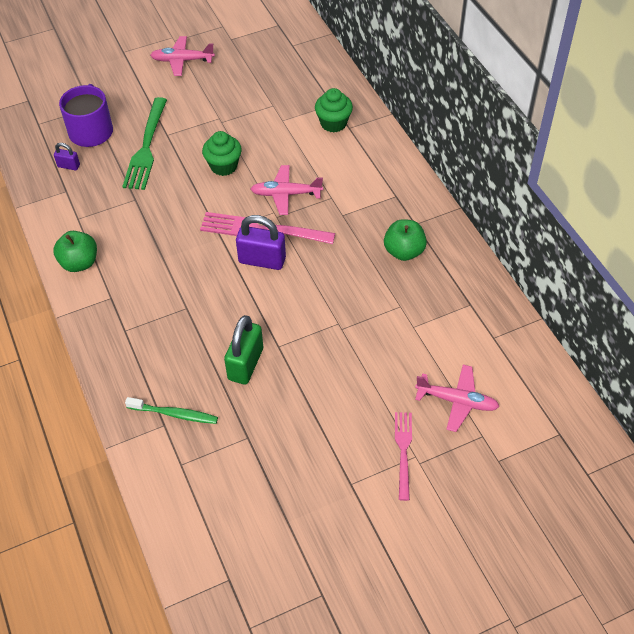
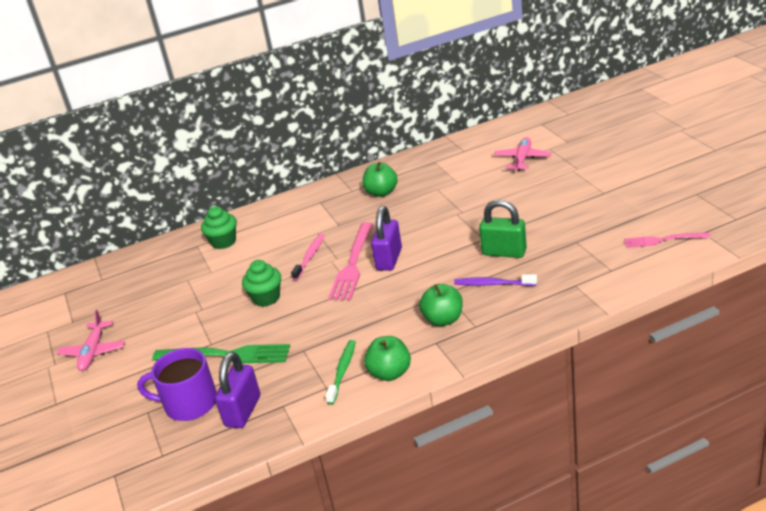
camera: 85 degrees left, 20 degrees down
(69, 166) = (243, 411): purple padlock -> purple padlock, size x1.93
(143, 304) = (443, 319): none -> green apple
(174, 414) = (562, 281): green toothbrush -> green toothbrush (342, 371)
(189, 350) = (493, 284): none -> purple toothbrush
(286, 194) = (310, 257): pink plane -> pink toothbrush
(403, 451) = (570, 175): pink fork -> pink fork (662, 240)

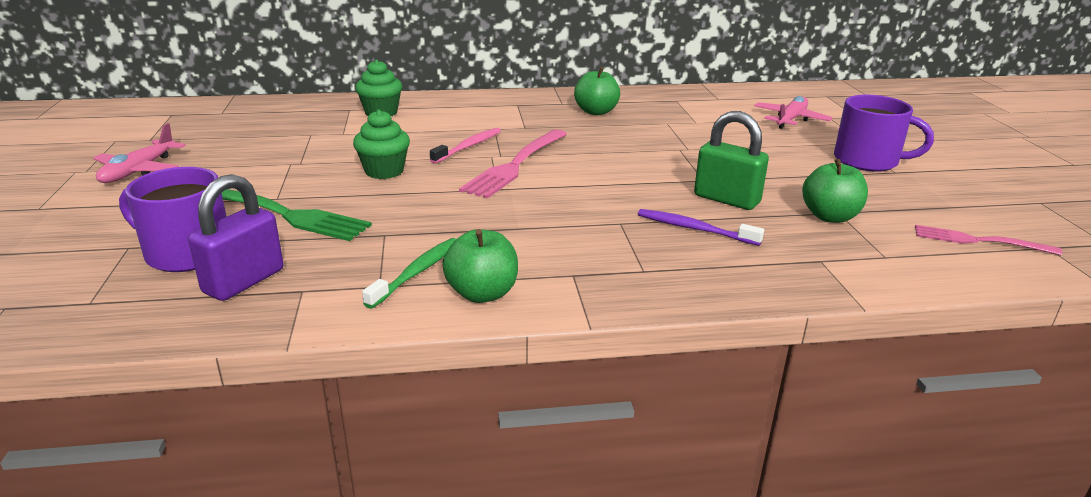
camera: 10 degrees right, 5 degrees down
(389, 259) = (565, 171): purple padlock -> none
(443, 319) = (600, 250): green apple -> green apple (830, 217)
(584, 187) = (867, 161): none -> purple mug

